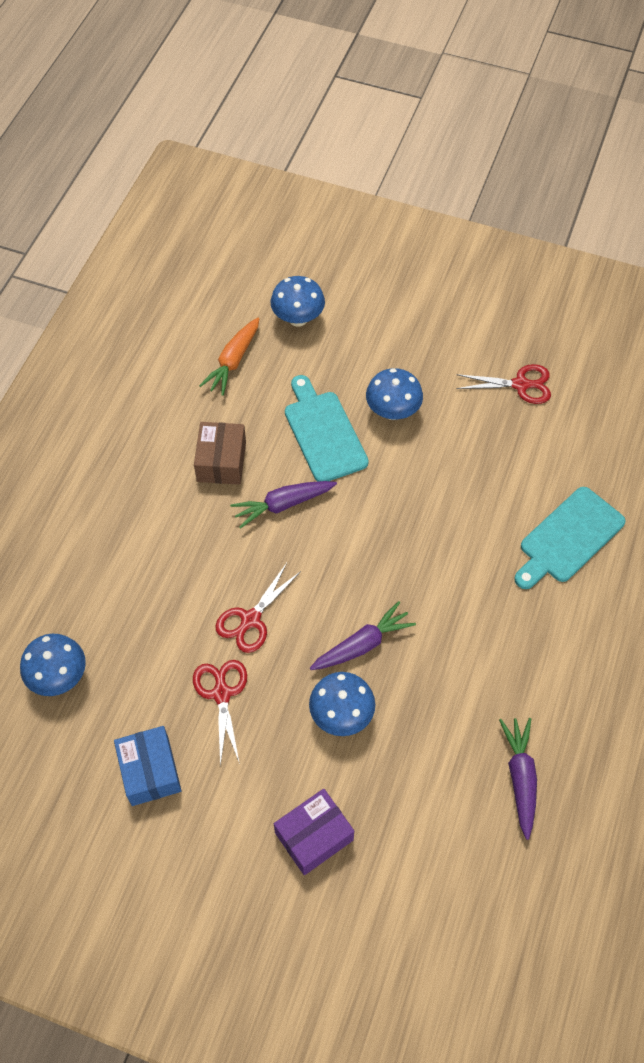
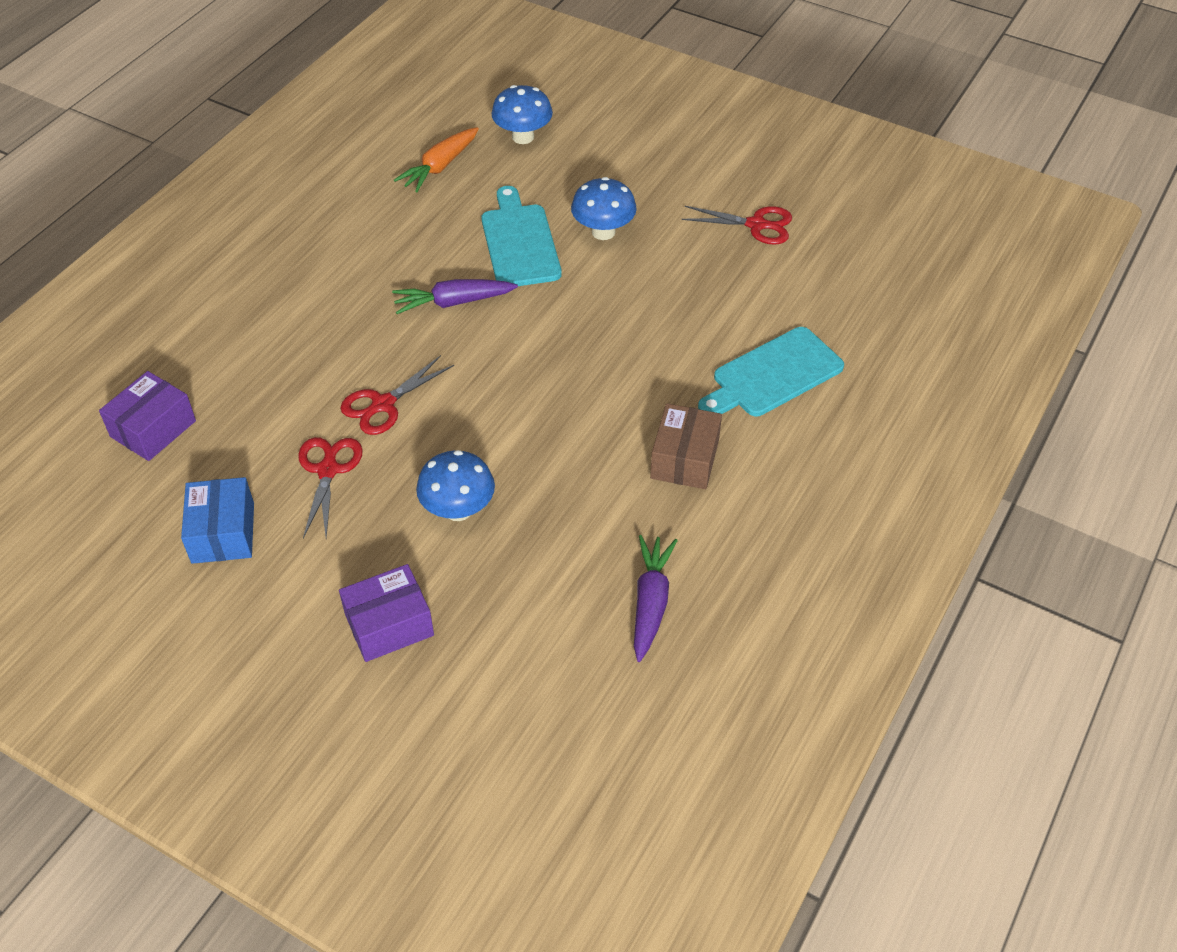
camera: 10 degrees right, 10 degrees down
(59, 676) = (153, 429): blue mushroom -> purple box
(221, 461) = (398, 254): brown box -> brown box (684, 459)
(362, 644) = (503, 445): purple carrot -> none

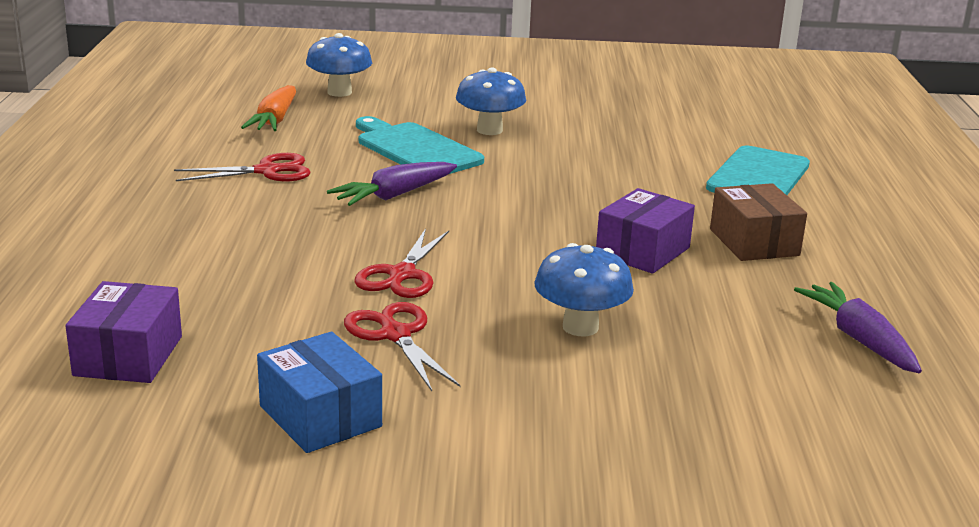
camera: 30 degrees left, 25 degrees down
(389, 624) = (617, 433): purple box -> purple box (642, 251)
(756, 225) = (621, 105): red scissors -> red scissors (267, 171)

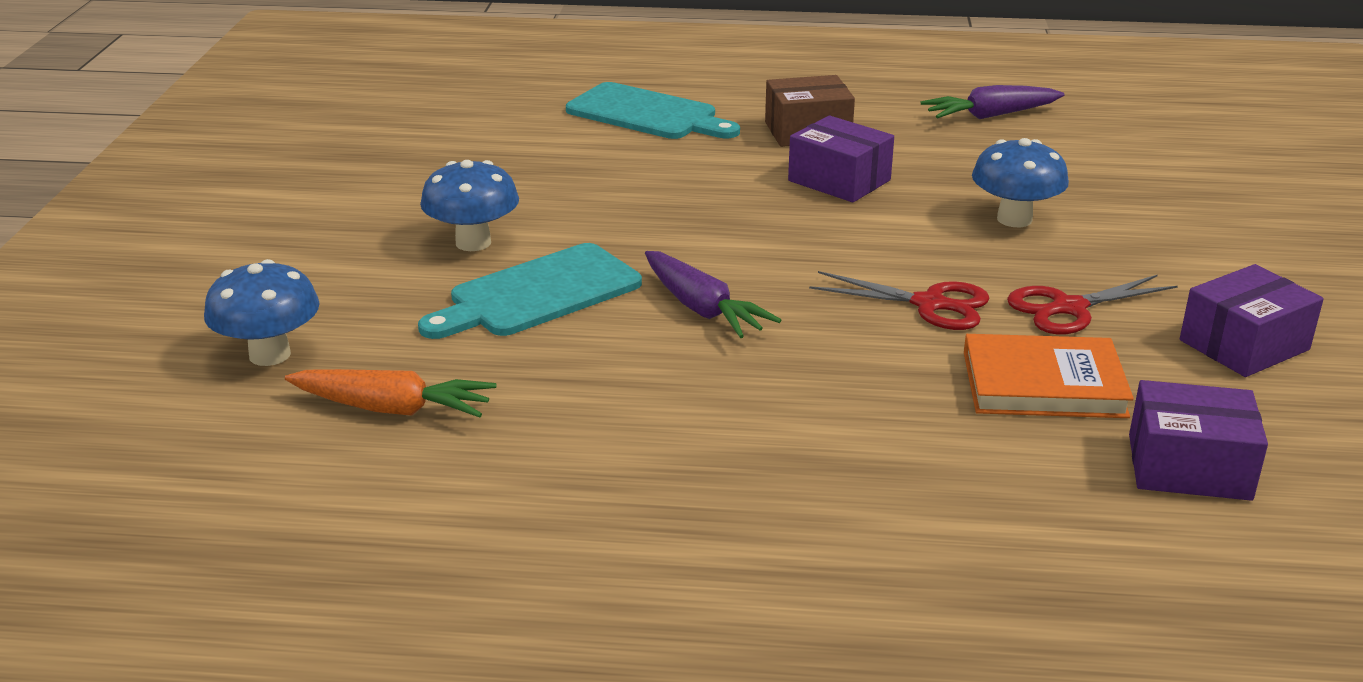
camera: 85 degrees left, 5 degrees up
(265, 310) = (1043, 384): none -> orange book
(267, 171) = (616, 405): red scissors -> none
(320, 416) = (1244, 345): blue box -> purple box

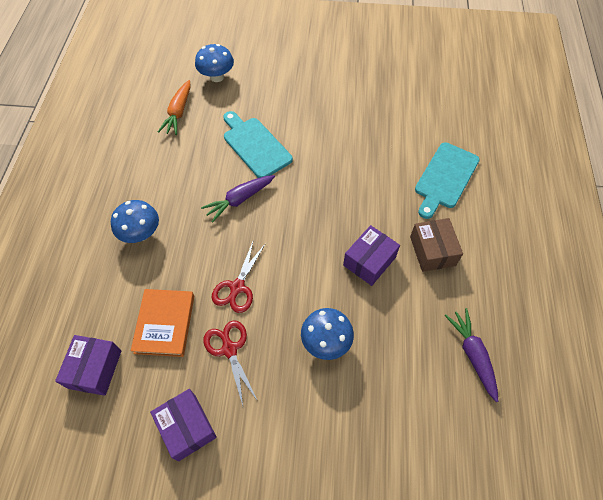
camera: 90 degrees right, 30 degrees up
(473, 243) = (299, 122): blue mushroom -> blue mushroom (141, 233)

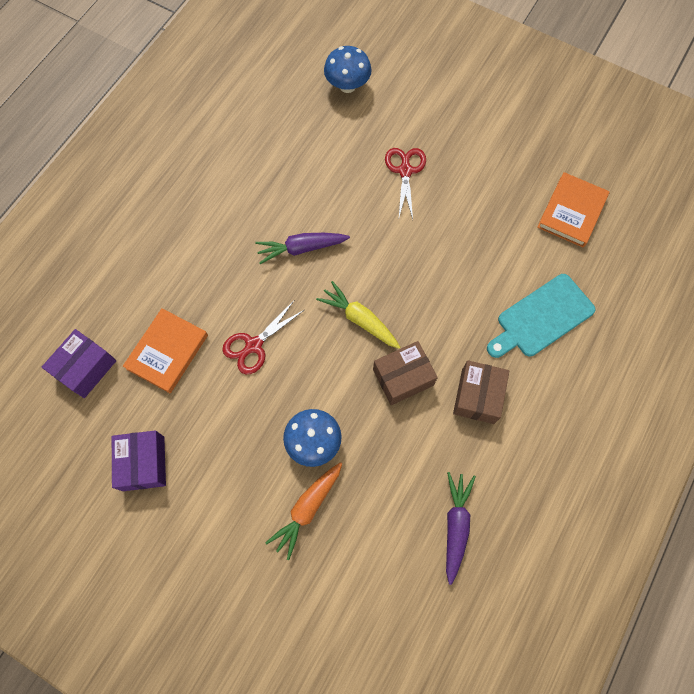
camera: 25 degrees right, 10 degrees up
(141, 233) = (185, 245): blue mushroom -> none
(178, 112) = (285, 115): orange carrot -> orange carrot (307, 509)
(229, 349) = (216, 406): red scissors -> red scissors (405, 171)
(255, 145) = (349, 190): turquoise cutting board -> none
(313, 233) = (359, 319): none -> yellow carrot
(369, 261) = (403, 377): purple box -> brown box
(423, 102) = (571, 212): none -> orange book

